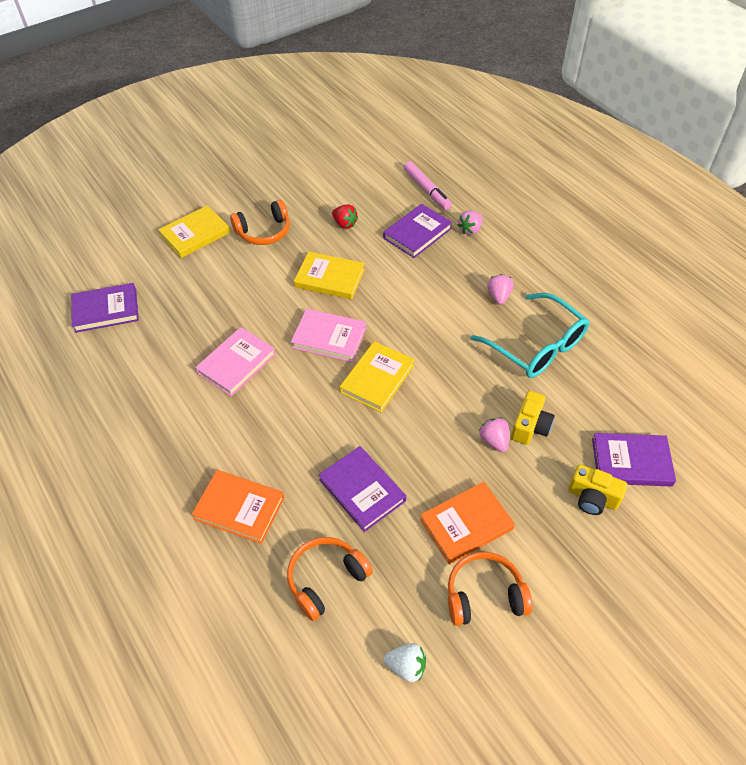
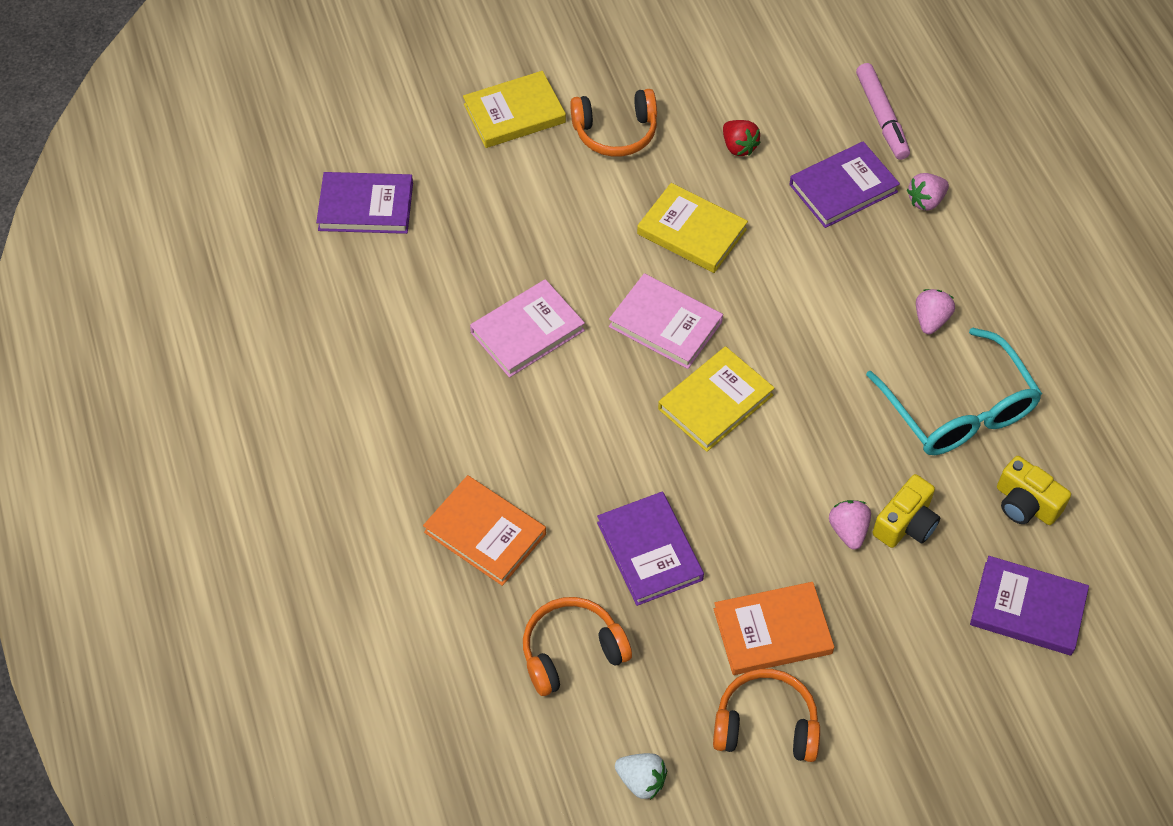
camera: 15 degrees right, 5 degrees up
(592, 498) = (954, 642): yellow camera -> yellow camera (1025, 504)

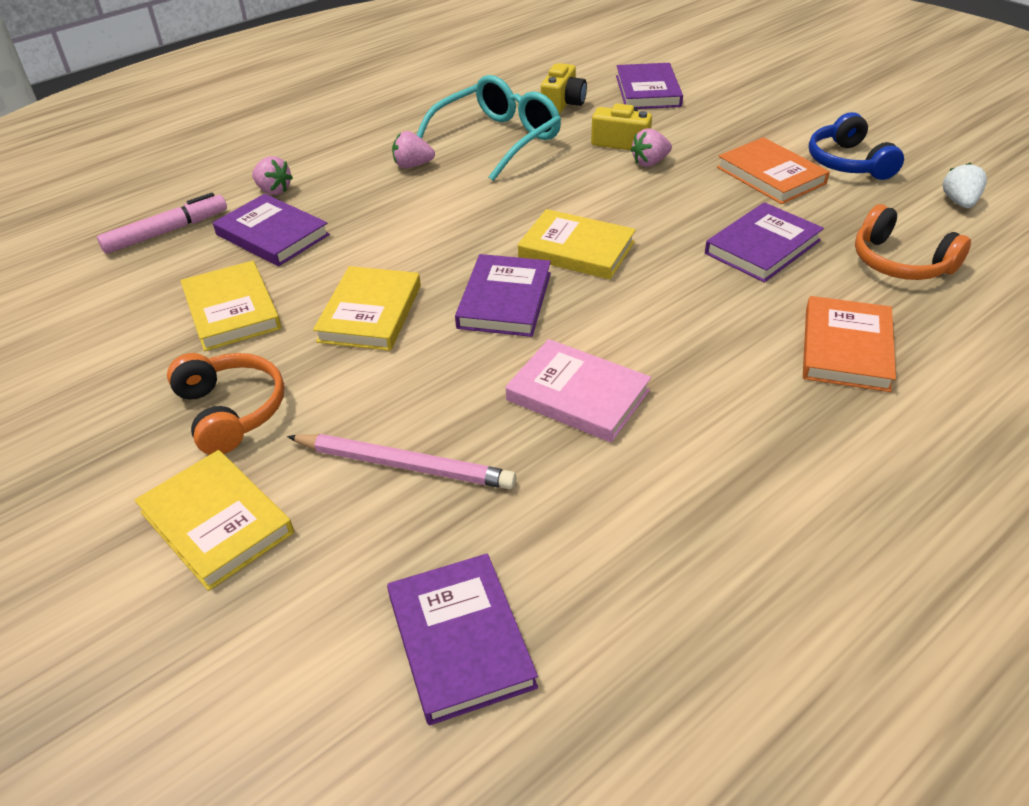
camera: 110 degrees left, 15 degrees down
(512, 214) = (405, 465): none -> pink pencil
(665, 324) = (505, 300): pink book -> purple book
(738, 147) = (232, 310): red strawberry -> yellow book
(766, 725) = (848, 162): orange headphones -> blue headphones

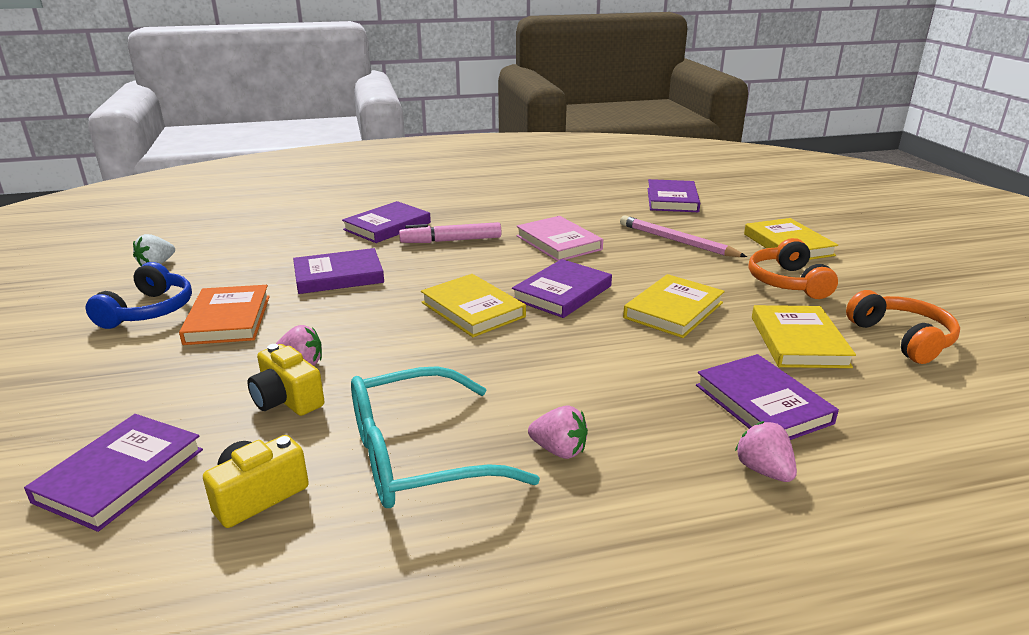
camera: 155 degrees left, 15 degrees down
(167, 232) = (905, 447): pink marker -> pink marker (451, 241)
(846, 348) = (387, 226): orange book -> purple book
(900, 262) = (275, 248): orange headphones -> orange headphones (901, 338)

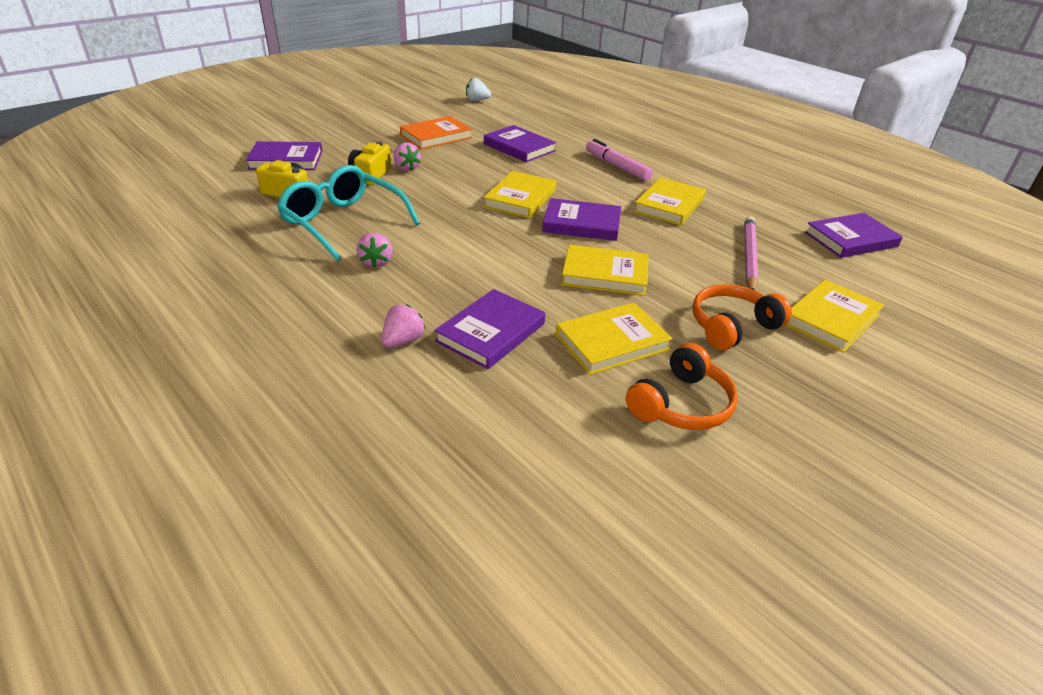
camera: 60 degrees right, 10 degrees up
(149, 311) = (426, 116): blue headphones -> none
(387, 226) = (611, 141): purple book -> none
(558, 243) = (669, 205): pink book -> yellow book

